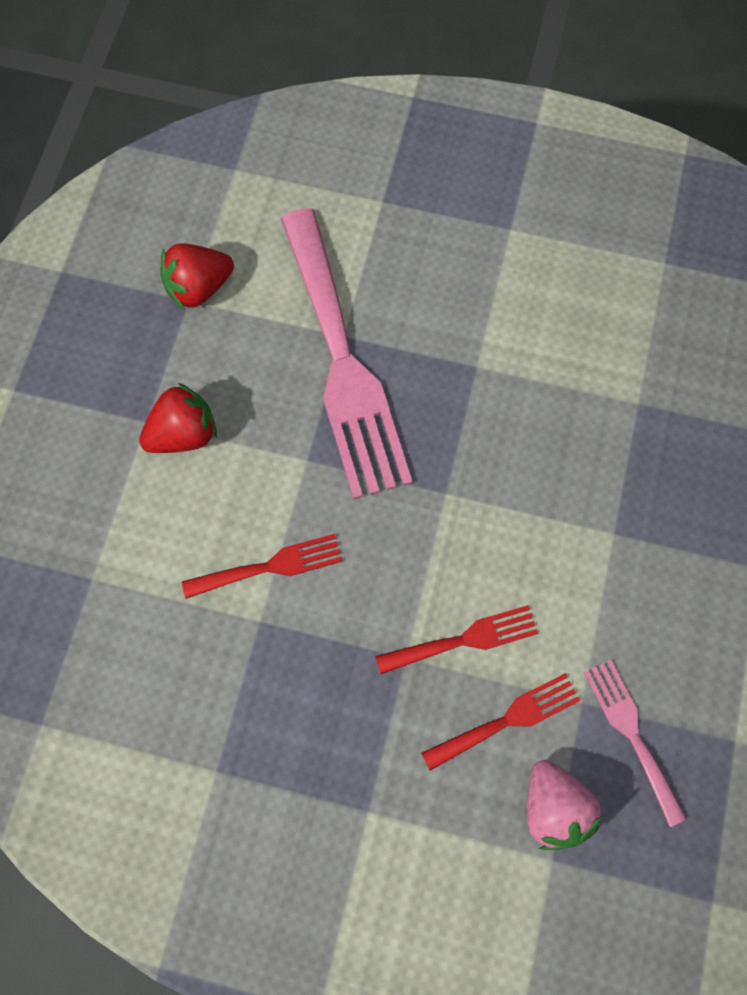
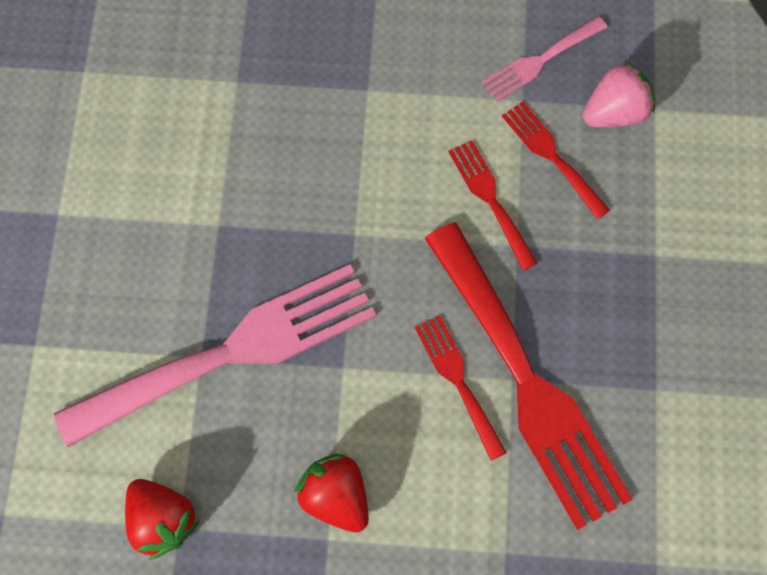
camera: 100 degrees left, 0 degrees up
(252, 636) = (527, 383): none -> red fork

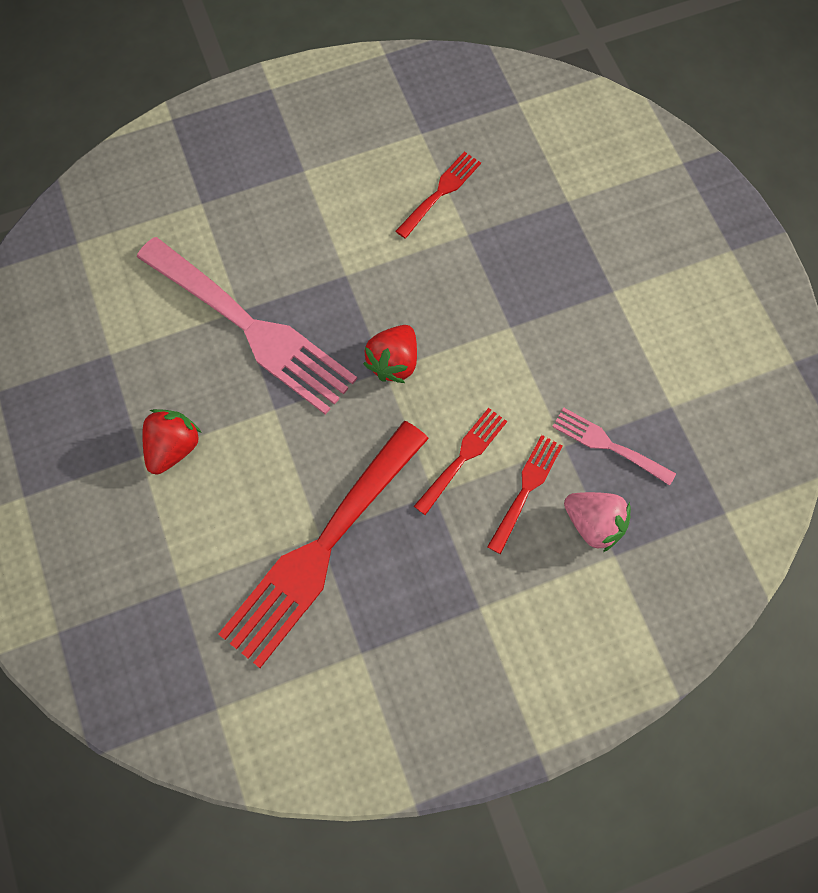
camera: 65 degrees right, 0 degrees up
(162, 520) = (111, 341): red strawberry -> red strawberry (393, 362)
(458, 381) = (300, 495): red fork -> red fork (441, 192)

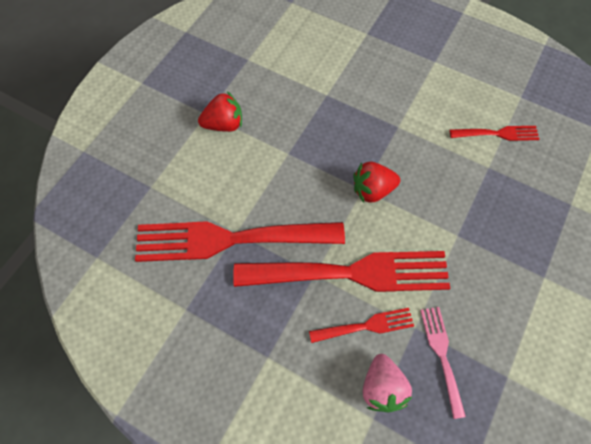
camera: 50 degrees right, 5 degrees down
(252, 329) = (322, 108): pink fork -> none
(463, 457) = (352, 273): red fork -> red fork, size x2.13

